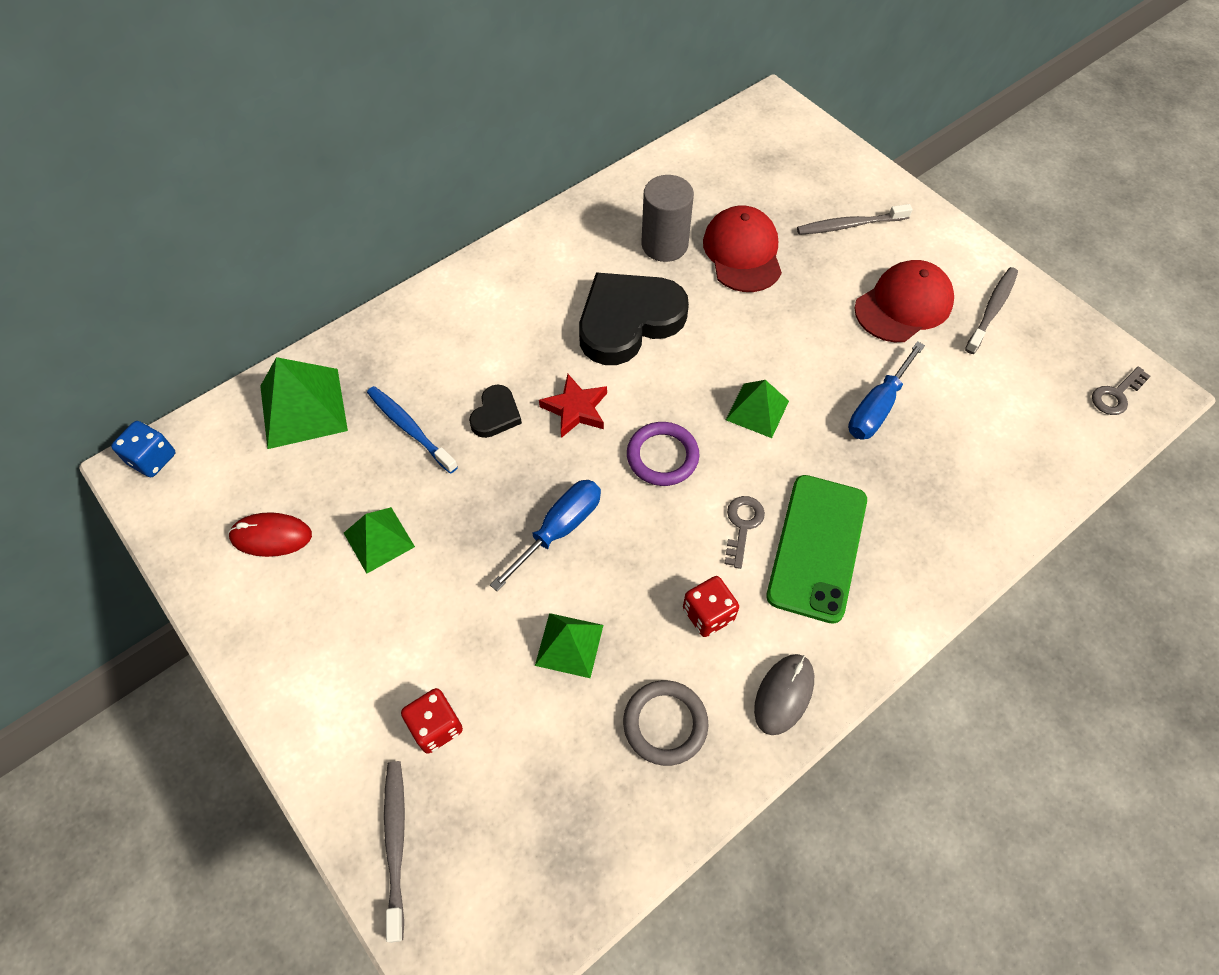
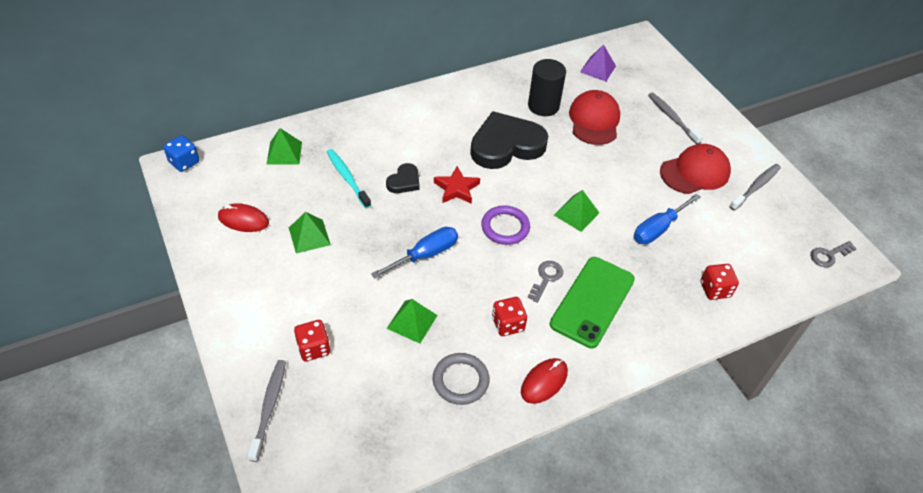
camera: 10 degrees right, 10 degrees down
(303, 408) = (284, 153): green pyramid -> green pyramid, size x0.63
(410, 429) = (347, 178): blue toothbrush -> turquoise toothbrush
(664, 245) = (543, 106): grey cylinder -> black cylinder
(725, 167) = (598, 69): none -> purple pyramid
(784, 694) = (544, 382): grey mouse -> red mouse
(850, 225) = (672, 118): grey toothbrush -> grey toothbrush turned 60 degrees clockwise
(979, 486) = (715, 289): none -> red dice

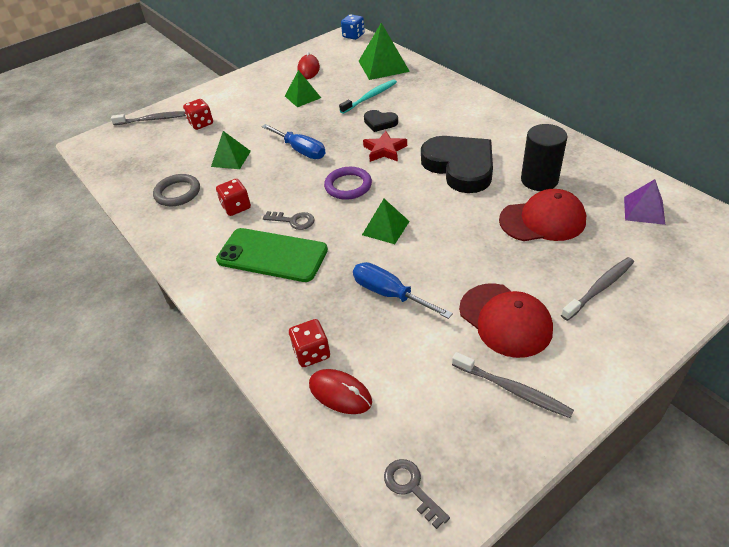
camera: 85 degrees right, 5 degrees down
(284, 153) = (383, 66): green pyramid -> green pyramid, size x1.59
(544, 382) = (178, 238): red mouse -> red mouse (340, 393)

